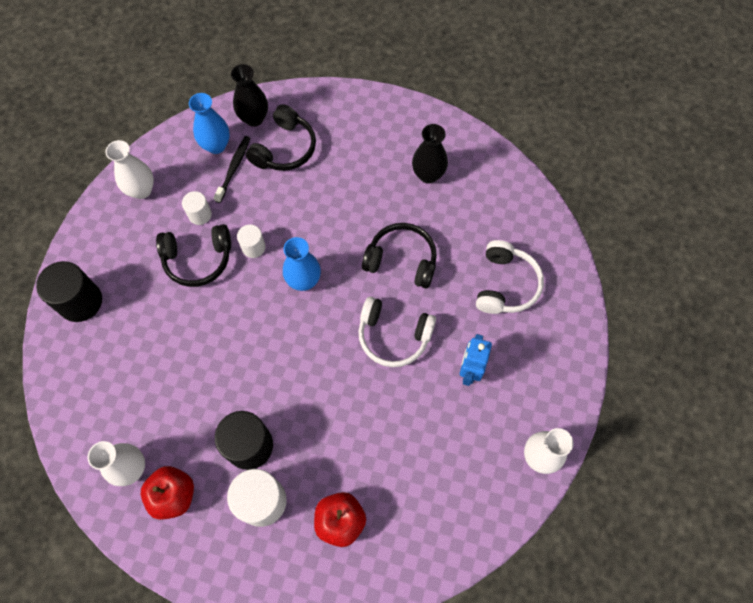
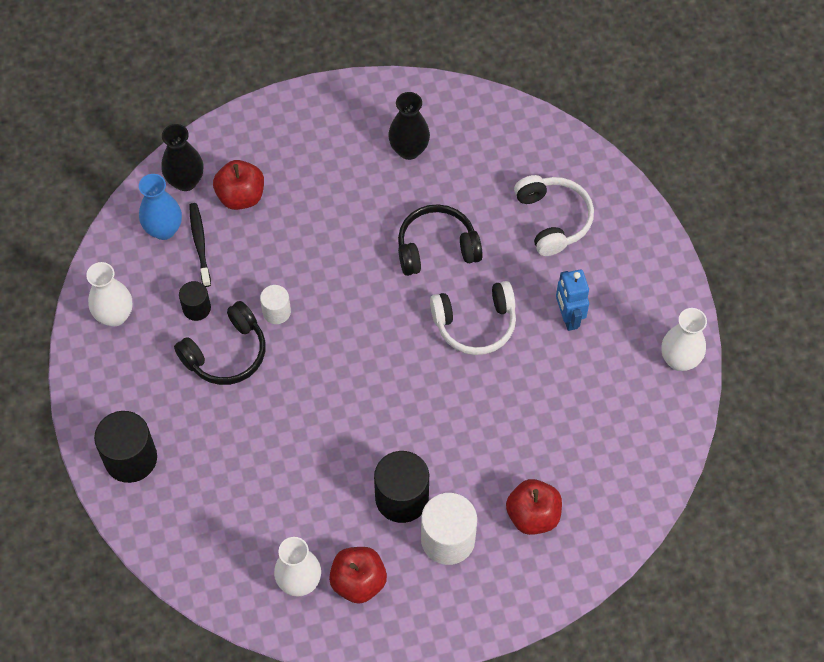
camera: 30 degrees left, 5 degrees down
(200, 215) = (196, 308): white cylinder -> black cylinder
(285, 148) = (241, 196): black headphones -> red apple
(304, 281) = (351, 318): blue vase -> none

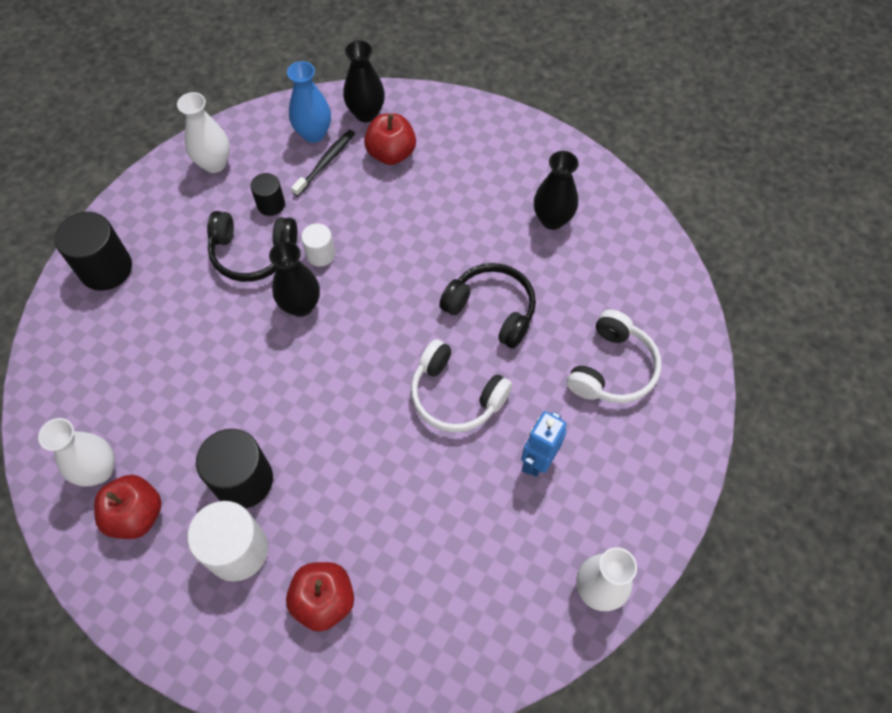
camera: 45 degrees right, 0 degrees up
(305, 358) = (301, 305): none -> black vase

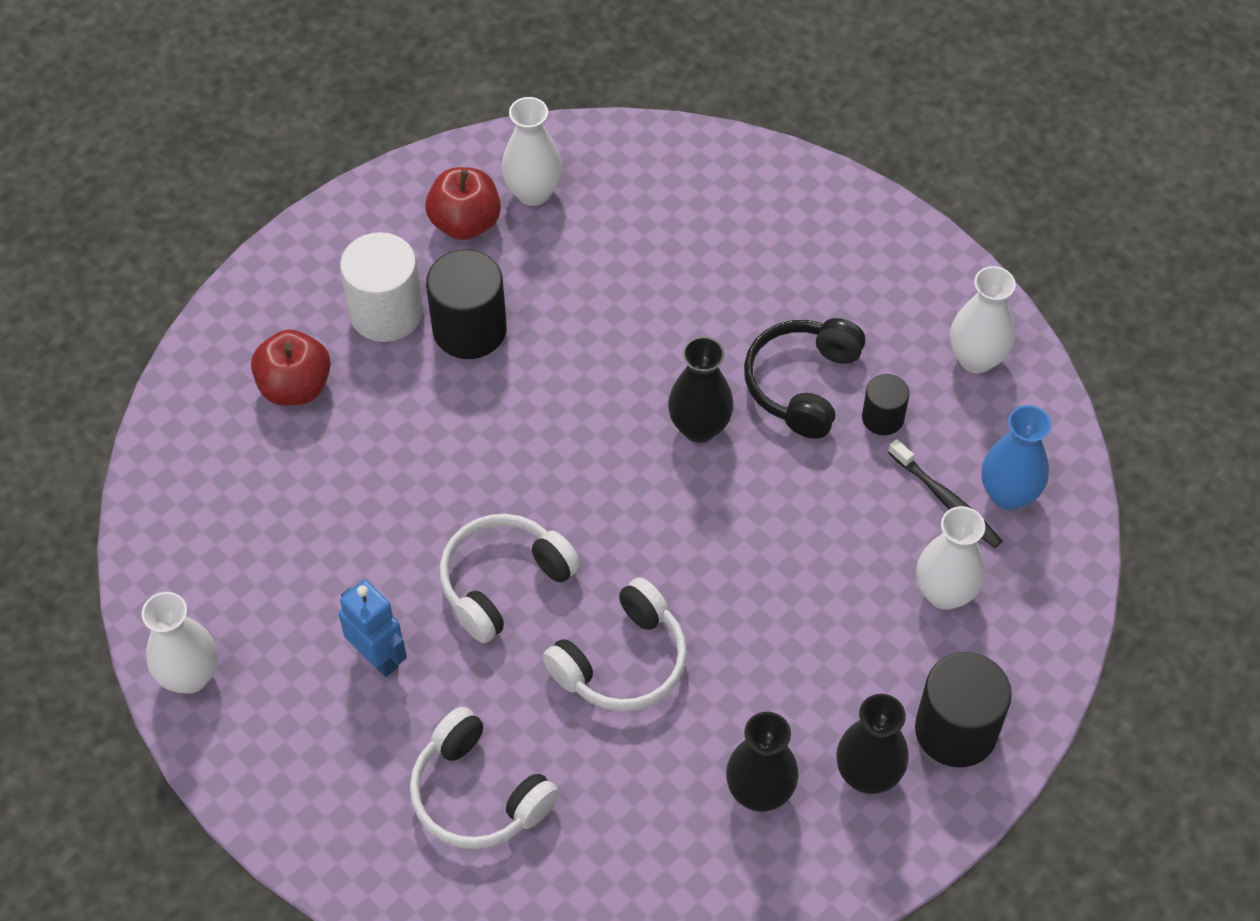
camera: 105 degrees right, 5 degrees down
(106, 268) = (821, 218): black cylinder -> black cylinder (956, 730)
(320, 254) = (778, 465): white cylinder -> none
(366, 113) = (1036, 574): black vase -> black vase (867, 775)
(391, 153) = (944, 593): red apple -> white vase
(492, 309) = (622, 662): black headphones -> white headphones

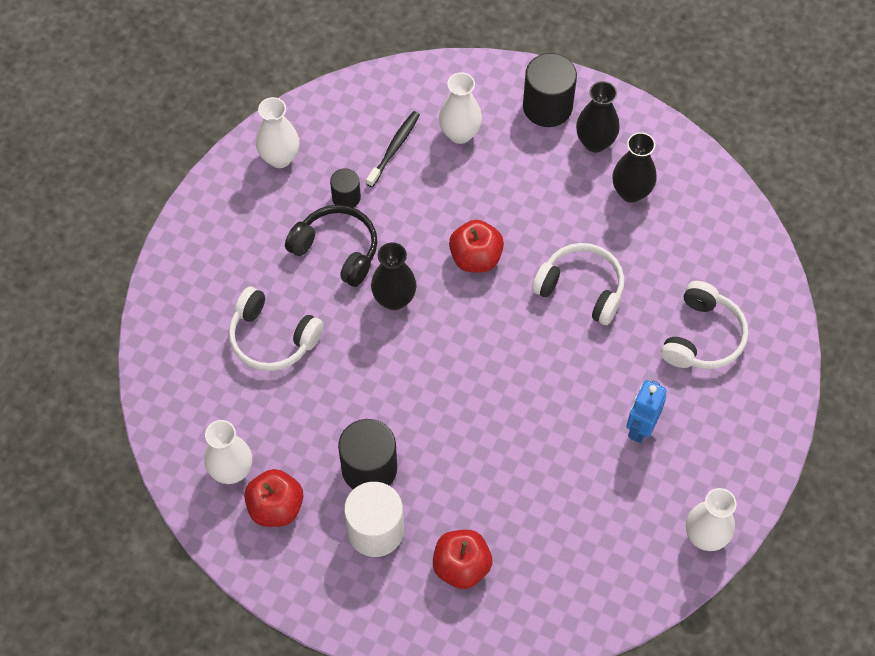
camera: 110 degrees left, 5 degrees up
(503, 582) = (556, 374): white headphones -> white headphones (272, 338)
(725, 544) = (475, 258): none -> red apple
(802, 384) = (337, 250): black headphones -> black headphones turned 150 degrees counterclockwise
(1008, 494) = (376, 117): blue vase -> none

